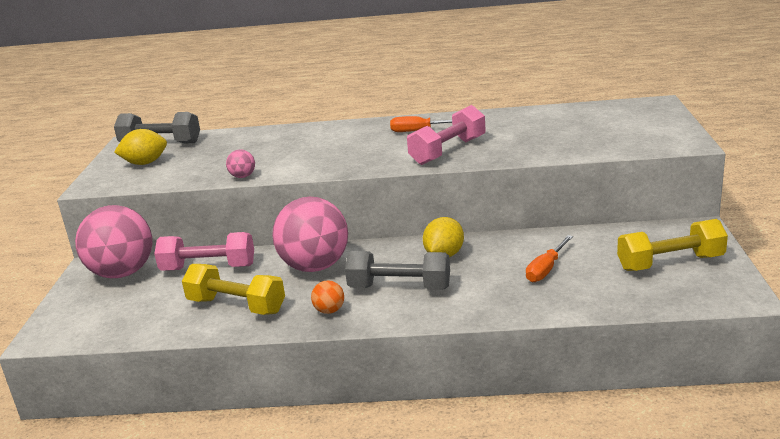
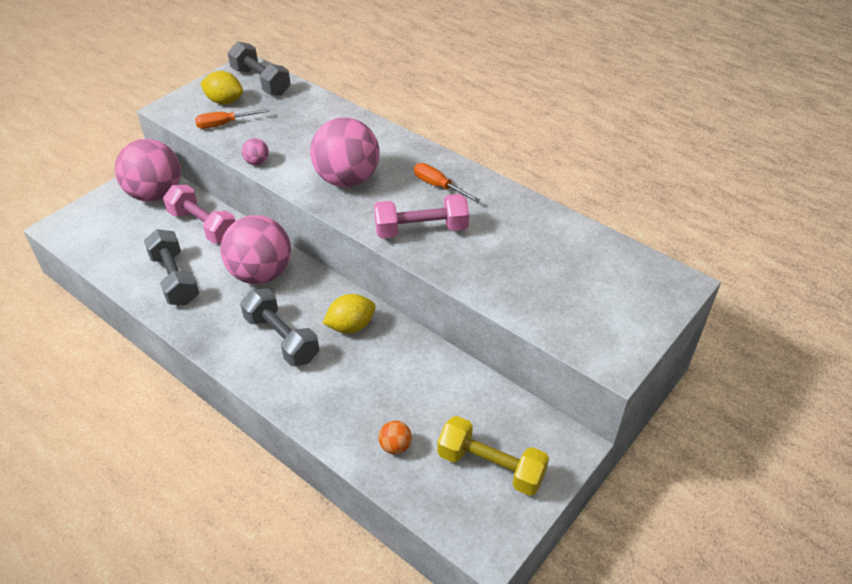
camera: 35 degrees right, 20 degrees up
(236, 306) = (175, 279): yellow dumbbell -> grey dumbbell
(329, 311) = (216, 327): orange ball -> orange ball (395, 446)
(341, 154) = (347, 179): none -> pink ball
(546, 269) = (395, 398): orange screwdriver -> orange screwdriver (224, 124)

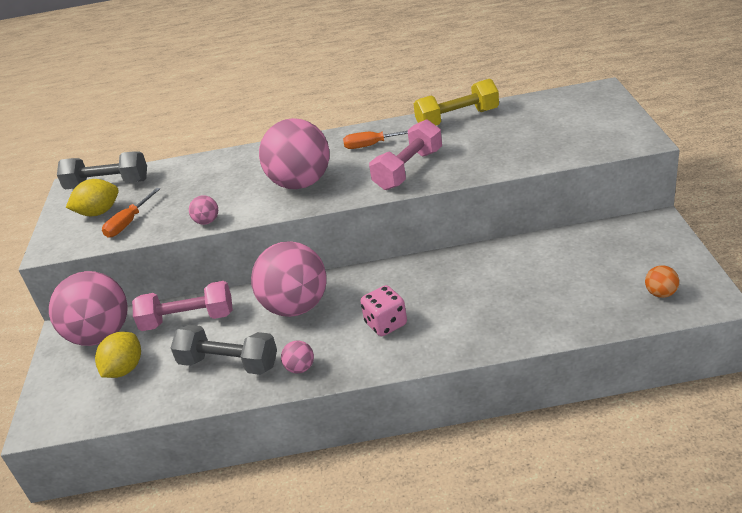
camera: 40 degrees left, 10 degrees down
(198, 321) = (300, 368): none -> pink ball
(281, 338) = (386, 324): grey dumbbell -> pink dice
(351, 326) = (420, 280): yellow lemon -> yellow lemon (124, 369)
(395, 446) = (571, 307): orange ball -> orange ball (660, 293)
(491, 466) = (639, 267): yellow dumbbell -> yellow dumbbell (457, 119)

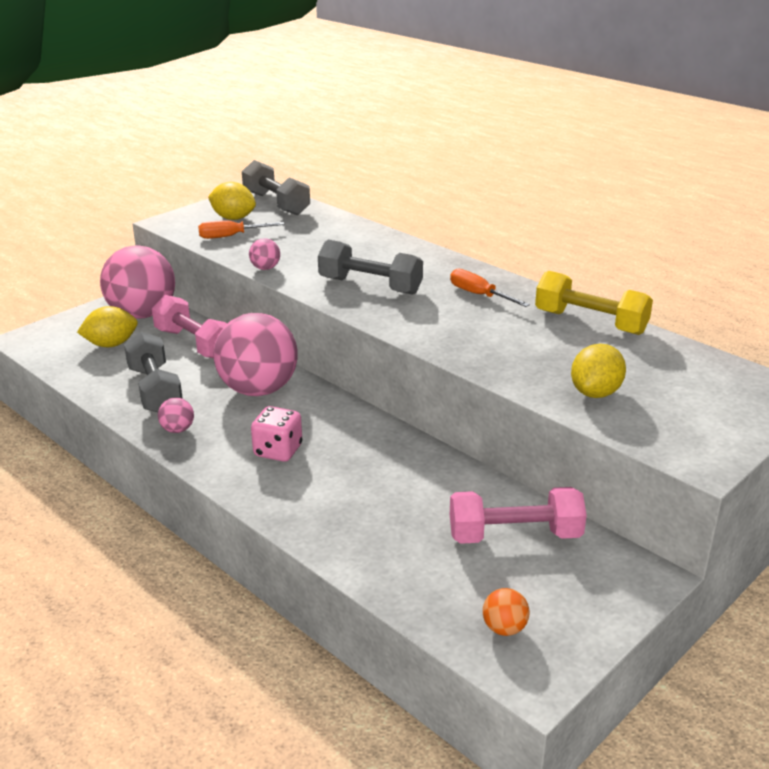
camera: 45 degrees right, 5 degrees down
(301, 183) = (370, 286): pink ball -> grey dumbbell
(408, 170) = (457, 332): pink dumbbell -> pink dumbbell (514, 535)
(538, 147) = (595, 393): none -> yellow lemon

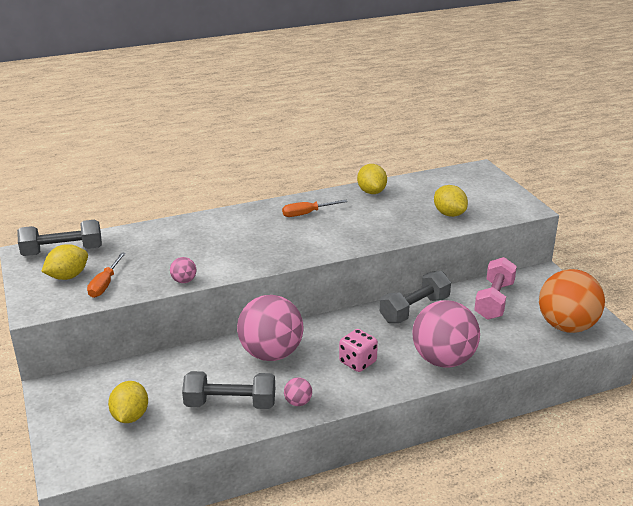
camera: 65 degrees left, 0 degrees up
(142, 314) = (91, 389): pink ball -> pink ball (443, 360)
(194, 344) = (173, 370): pink dumbbell -> none
(370, 286) = (257, 246): grey dumbbell -> grey dumbbell (414, 309)
(504, 628) = (566, 326): orange ball -> orange ball, size x2.47
(590, 322) = (371, 192): yellow dumbbell -> yellow lemon

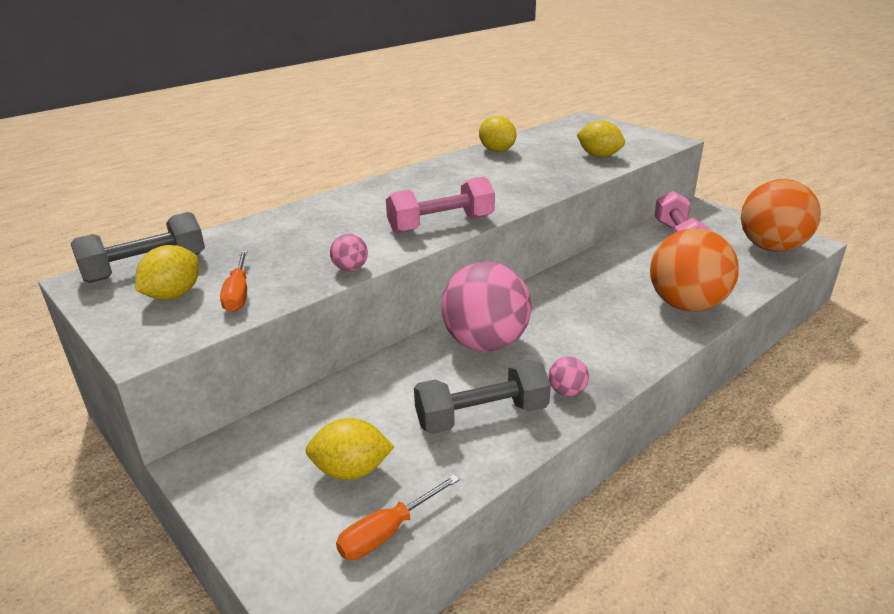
camera: 20 degrees left, 0 degrees up
(130, 416) = (351, 470): yellow lemon -> yellow lemon turned 75 degrees counterclockwise
(270, 257) = (441, 224): none -> pink dumbbell
(307, 214) = (444, 179): orange screwdriver -> orange screwdriver (387, 532)
(358, 362) = (596, 329): pink dice -> none
(414, 309) = (607, 263): grey dumbbell -> none
(443, 360) = (686, 305): pink ball -> orange ball

